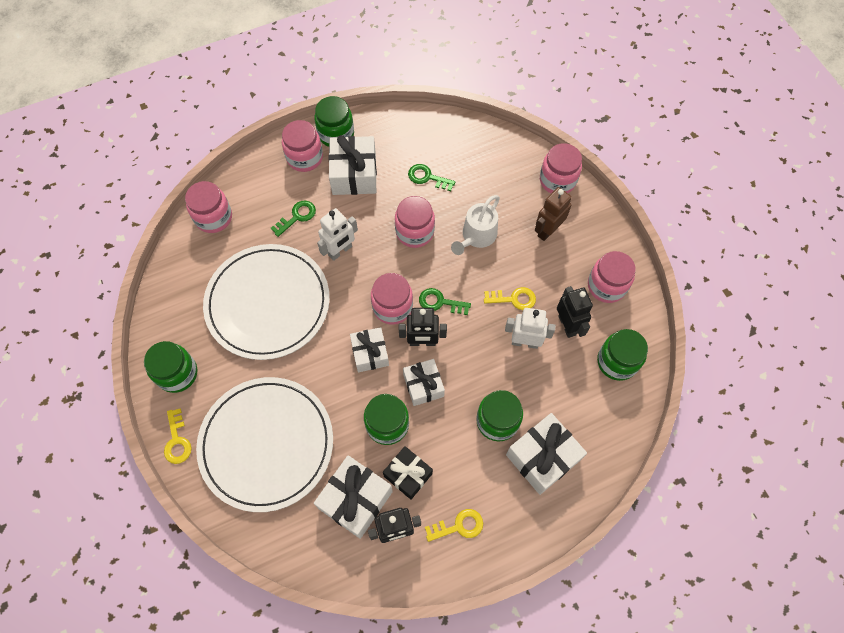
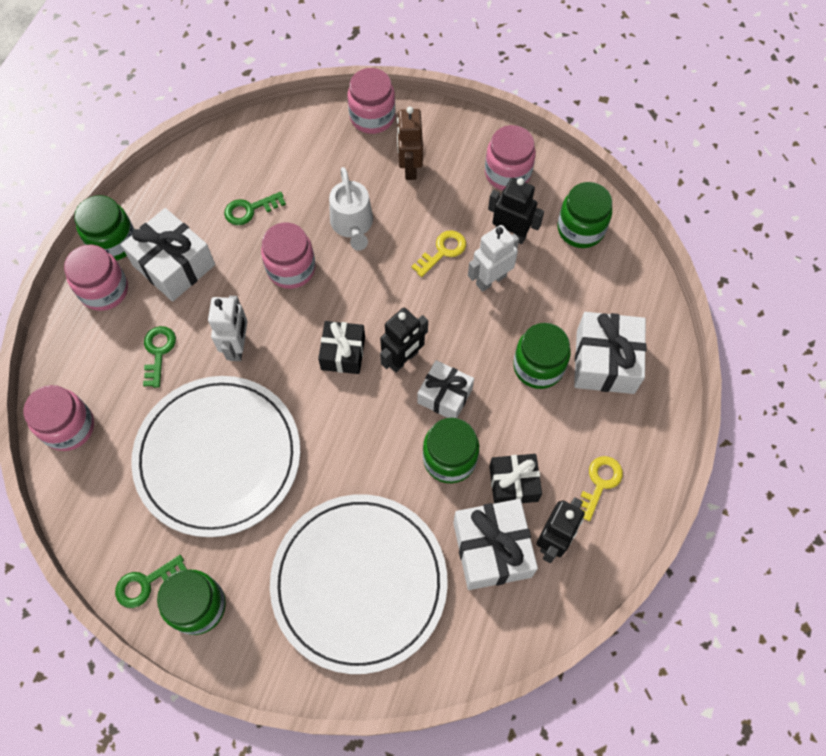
camera: 45 degrees left, 0 degrees up
(177, 441) = (268, 666): yellow key -> none
(370, 353) = (367, 412): white gift -> none
(392, 307) = (343, 353): pink jar -> black gift
(440, 302) = (381, 311): green key -> green key (145, 583)

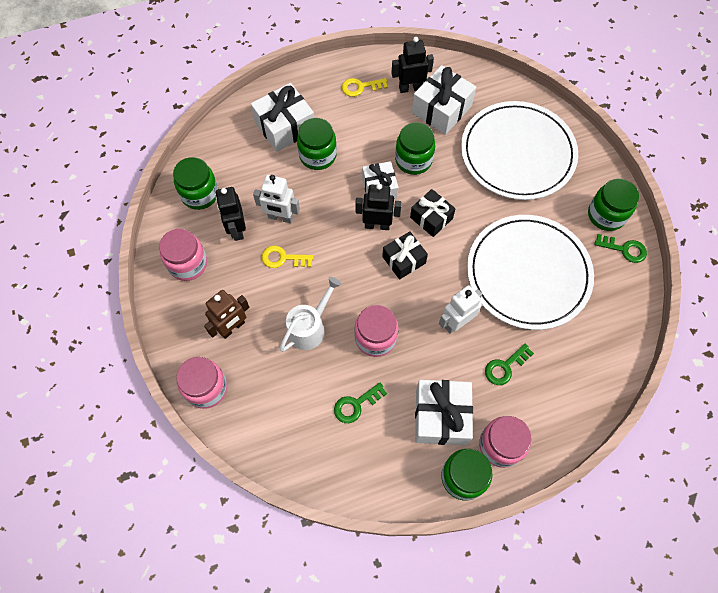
camera: 130 degrees left, 0 degrees up
(69, 427) = (598, 374): pink jar -> none
(249, 210) = (356, 405): green key -> green key turned 120 degrees clockwise
(513, 483) = (398, 123): black gift -> black gift (431, 218)

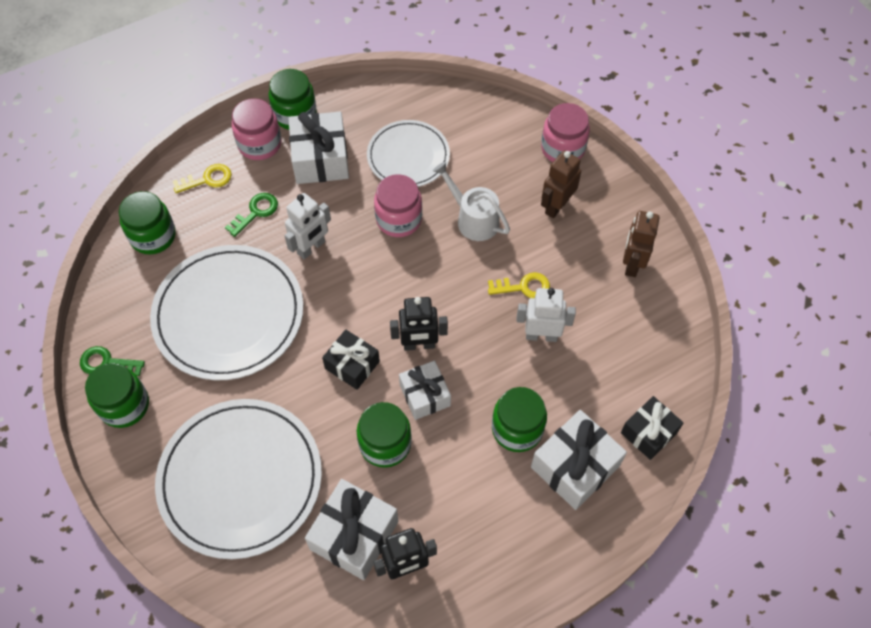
camera: 170 degrees right, 5 degrees down
(188, 264) = (632, 264): pink jar -> brown robot
(200, 194) = (652, 349): green jar -> green jar (153, 236)
(237, 229) = (590, 312): black robot -> none
(309, 327) = (473, 219): white watering can -> white watering can turned 105 degrees clockwise
(356, 405) = (408, 156): green key -> white plate
(360, 87) = (482, 555): yellow key -> yellow key (207, 179)
(404, 260) = (379, 307): black gift -> black gift (649, 432)

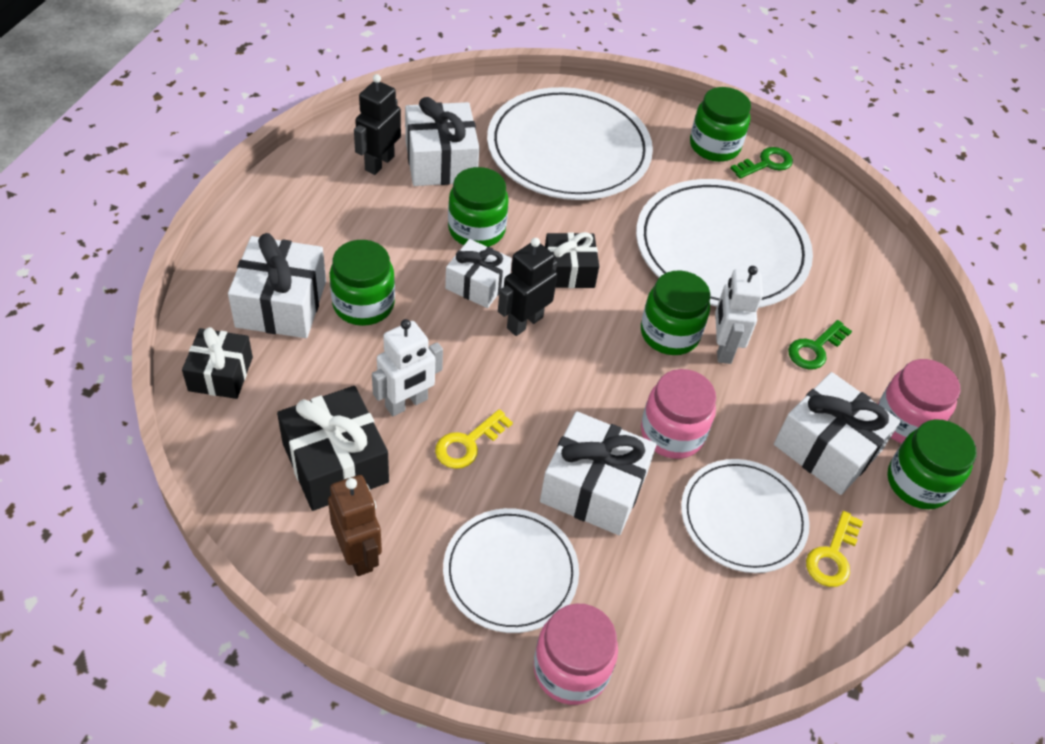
camera: 135 degrees right, 10 degrees down
(153, 236) = (869, 271): green jar -> green jar (669, 334)
(207, 179) = (899, 351): yellow key -> yellow key (832, 556)
(256, 212) = (815, 349): green key -> green key turned 45 degrees clockwise
(473, 219) = (593, 487): white watering can -> white gift
(556, 206) = (510, 572): brown robot -> white plate
(611, 324) = (335, 463): none -> black gift

